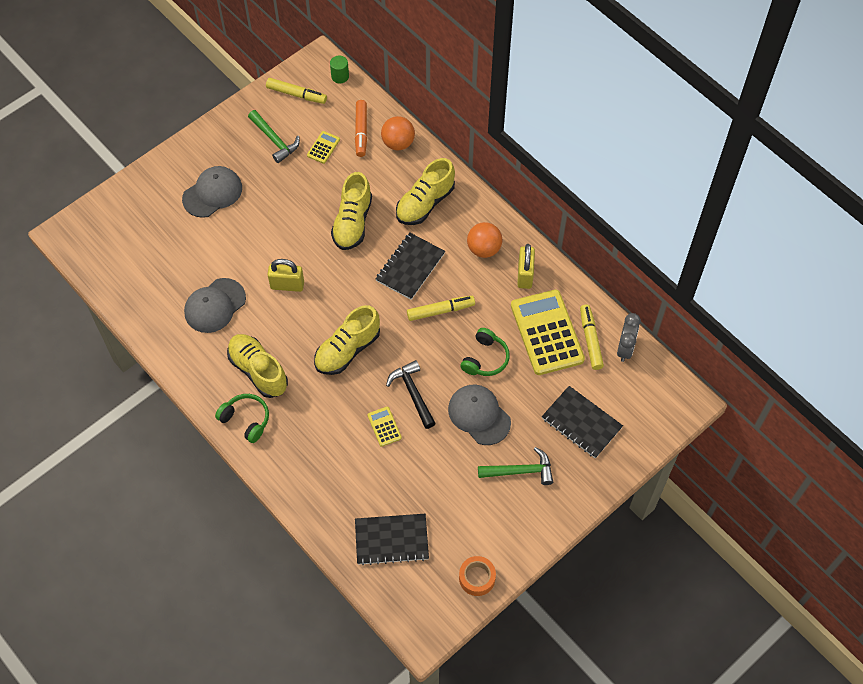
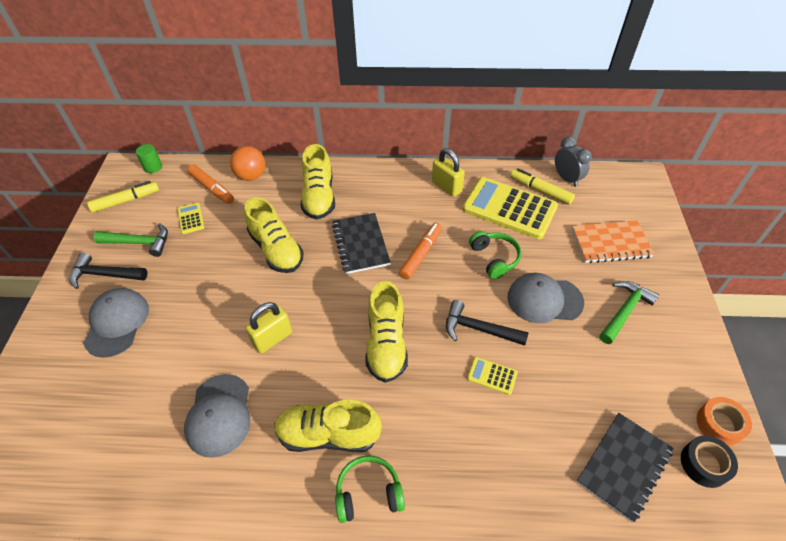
camera: 45 degrees left, 10 degrees down
(234, 149) = (104, 275): none -> black hammer
(437, 583) = (704, 464): none -> black tape
(440, 311) = (421, 254): yellow marker -> orange marker
(484, 249) = (398, 193): orange ball -> none
(581, 423) = (610, 243): black notebook -> orange notebook

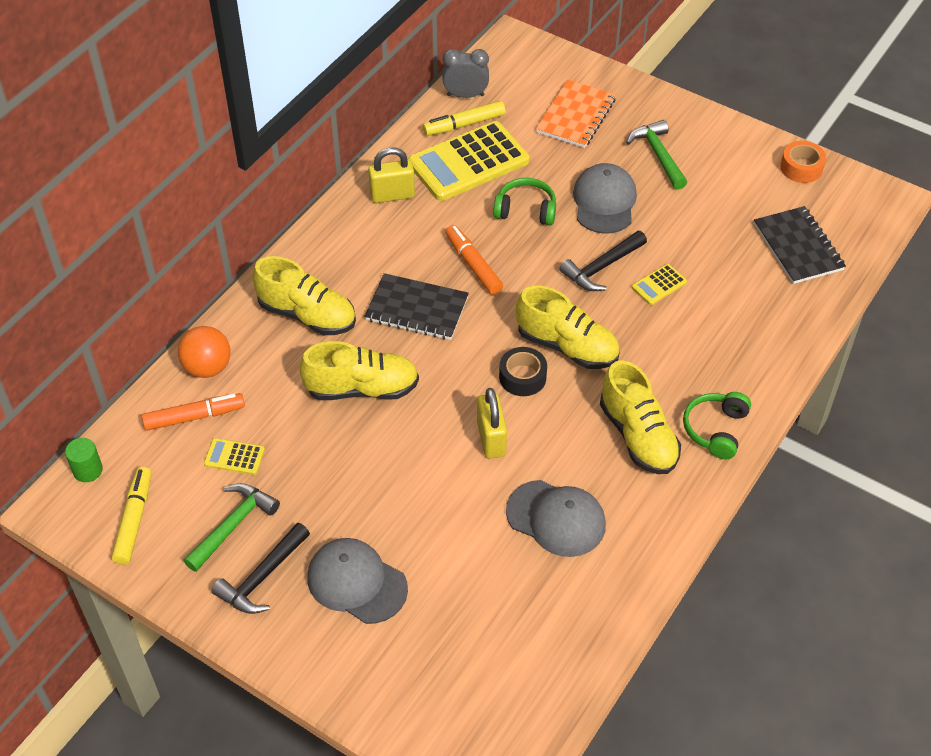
camera: 60 degrees left, 0 degrees up
(328, 434) = (638, 436): yellow shoe -> yellow shoe turned 60 degrees counterclockwise
(544, 300) = (604, 202): grey cap -> grey cap turned 150 degrees clockwise
(704, 464) = (826, 198): black tape -> black tape (522, 377)

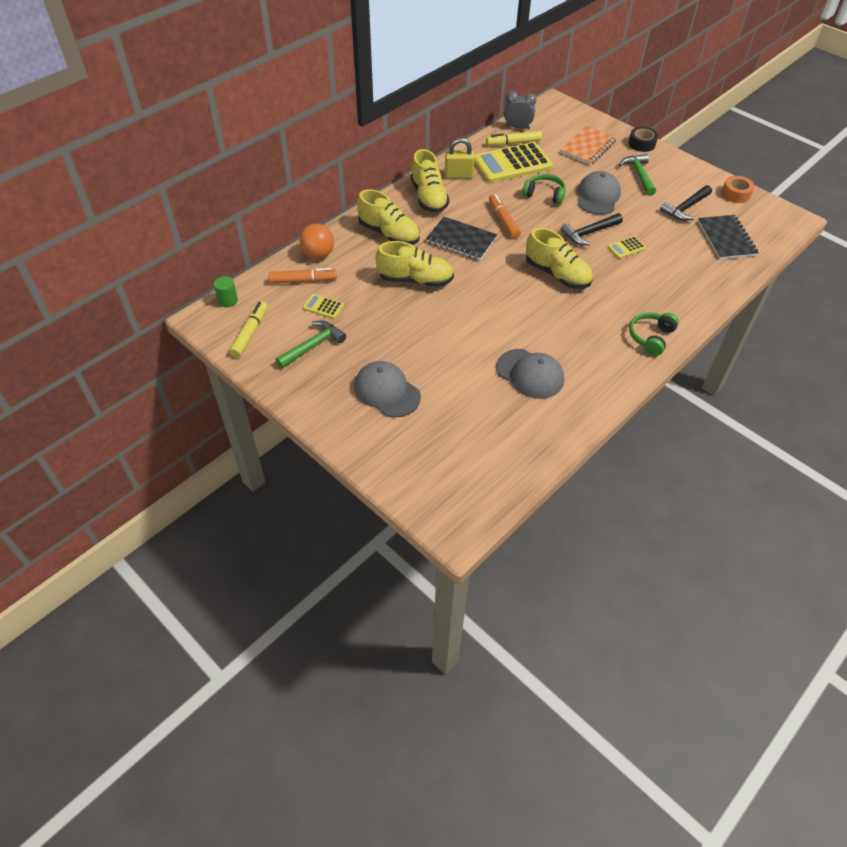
camera: 10 degrees right, 0 degrees up
(262, 577) = (325, 379): black hammer -> black hammer (685, 208)
(491, 439) = (495, 321): yellow padlock -> none
(522, 377) = (523, 288): black tape -> black tape (641, 144)
(638, 436) = (596, 333): yellow shoe -> yellow shoe (428, 197)

